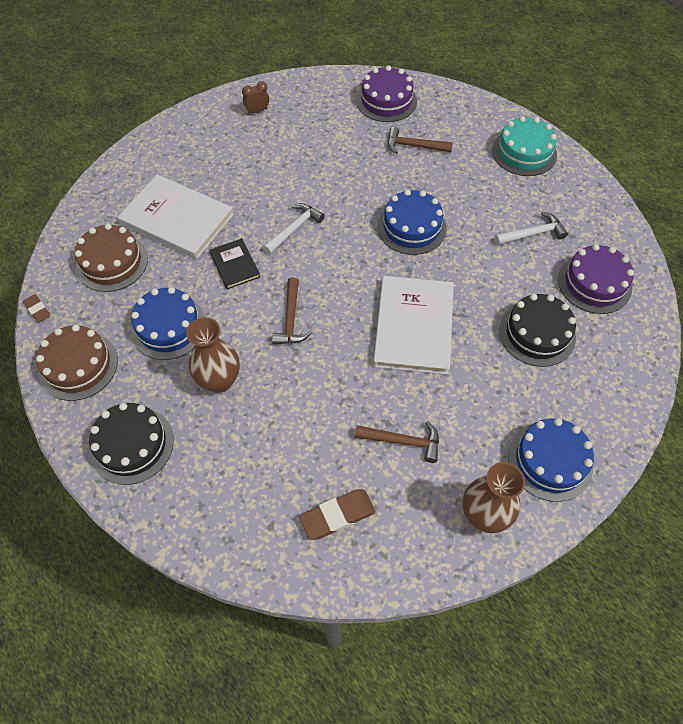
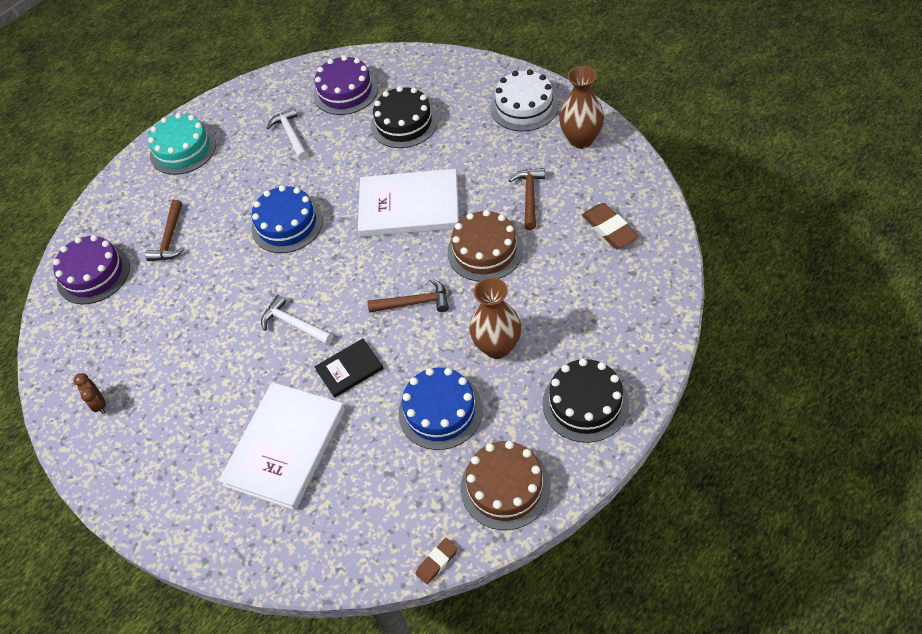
camera: 90 degrees left, 5 degrees down
(112, 262) = (357, 500): brown cake -> brown cake (485, 251)
(550, 461) = (524, 107): blue cake -> white cake

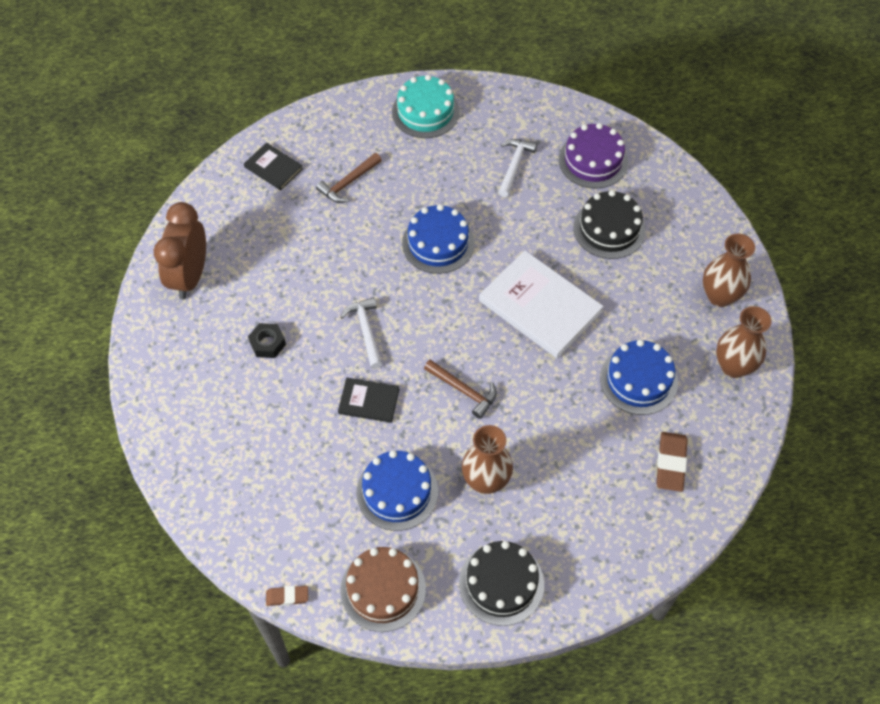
camera: 35 degrees right, 5 degrees up
(93, 274) = (273, 168): purple cake -> black book
(99, 404) = (190, 276): brown clock -> brown clock, size x2.29
(221, 397) = (267, 343): none -> black nut
(285, 447) = (273, 420): white book -> none
(485, 251) = (557, 395): brown cake -> none
(524, 107) = (720, 296): white cake -> brown vase
(529, 197) = (638, 380): brown hammer -> blue cake

